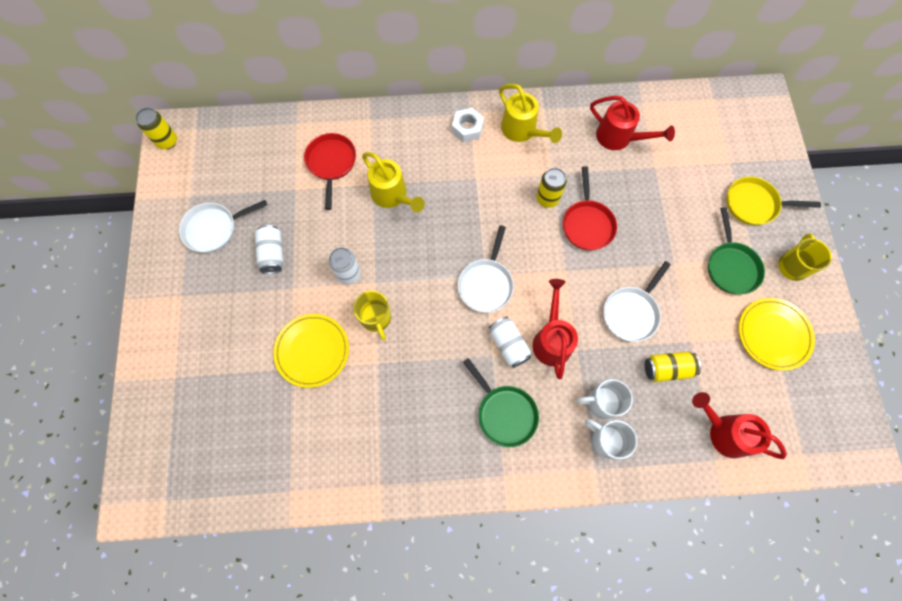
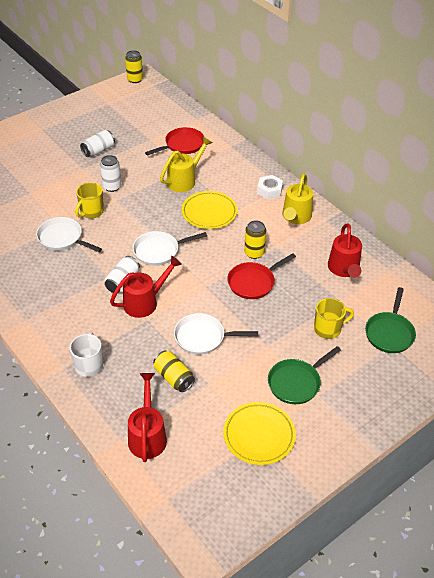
camera: 55 degrees right, 25 degrees down
(214, 228) = (95, 122): white pan -> white pan (63, 238)
(312, 351) = (47, 195): yellow plate -> yellow plate (209, 213)
(392, 196) = (184, 180): yellow watering can -> yellow watering can turned 150 degrees counterclockwise
(504, 412) = (71, 301): green pan -> green pan (389, 333)
(602, 402) = (117, 350): white mug -> none
(754, 204) = (368, 375): yellow pan -> none
(792, 266) = (335, 424): yellow mug -> yellow mug (328, 329)

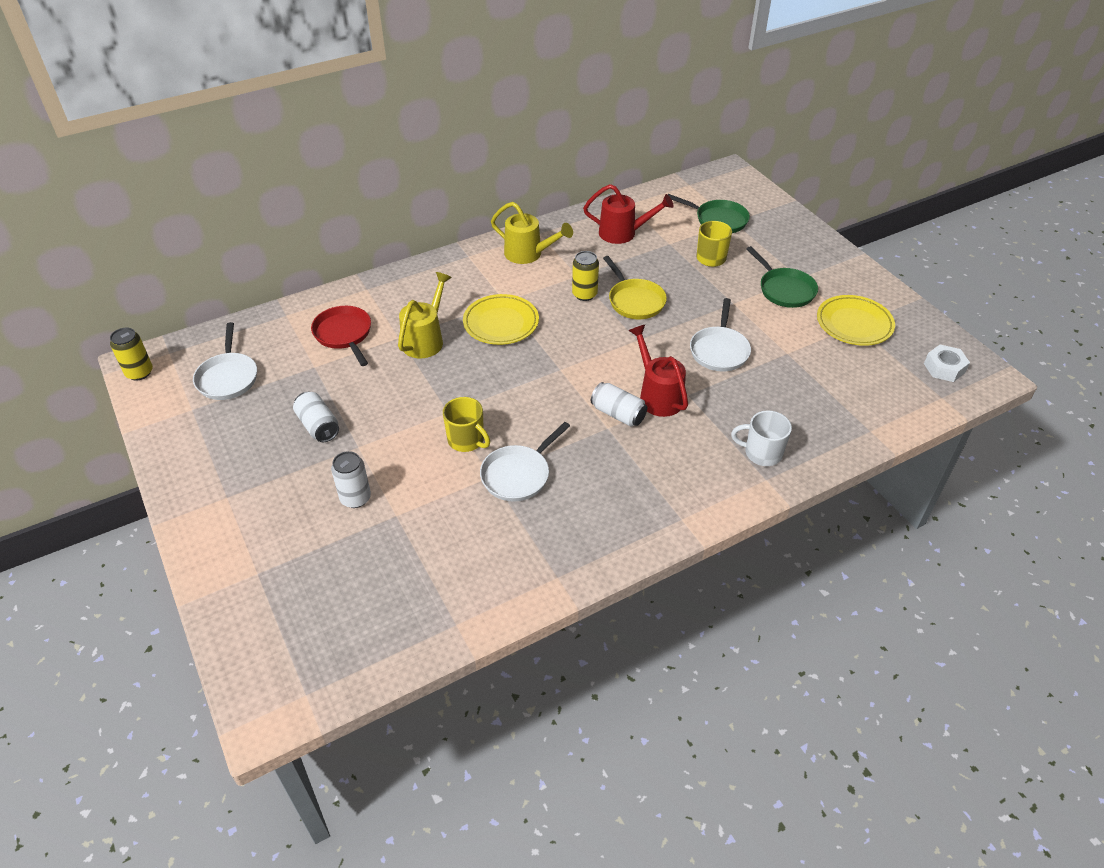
camera: 80 degrees left, 0 degrees up
(112, 187) = (415, 415): white can -> white can (355, 498)
(147, 435) = (863, 407): red watering can -> none
(159, 251) = (565, 375): white pan -> white pan (228, 377)
(173, 377) = (780, 379): yellow can -> none
(184, 180) = (425, 339): yellow watering can -> yellow watering can turned 60 degrees clockwise
(254, 282) = (634, 301): red pan -> yellow pan
(269, 190) = (472, 267): white nut -> white nut (944, 368)

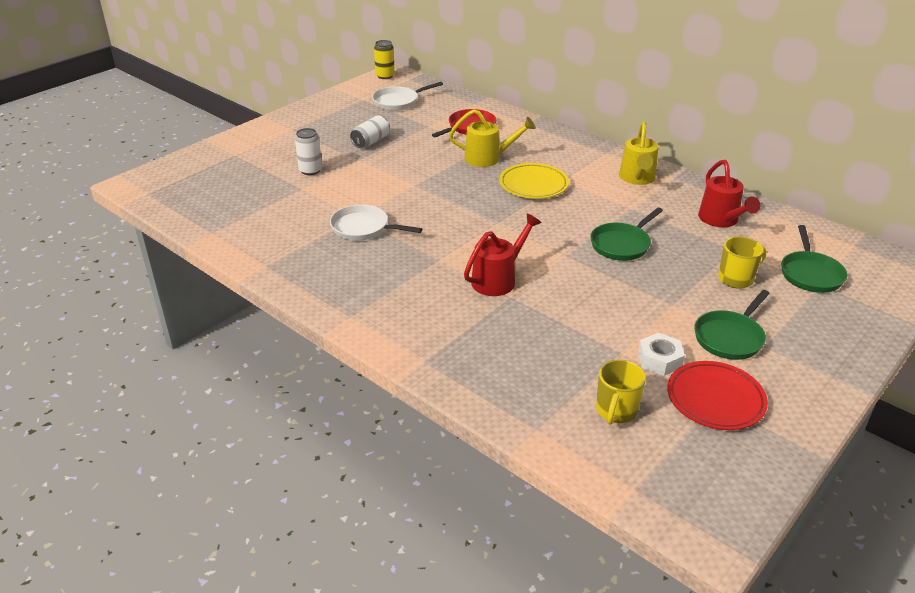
camera: 70 degrees right, 10 degrees down
(466, 440) = (388, 199): yellow mug -> yellow mug (616, 411)
(584, 294) = (607, 216): yellow can -> none
(618, 414) = (460, 262): white can -> none
(634, 301) = (622, 244): yellow pan -> green pan
(719, 350) = (589, 306): white pan -> none
(762, 453) = (457, 353): white mug -> none
(854, 324) = (715, 399): yellow plate -> red plate
(944, 368) = (695, 489): white nut -> white nut (659, 360)

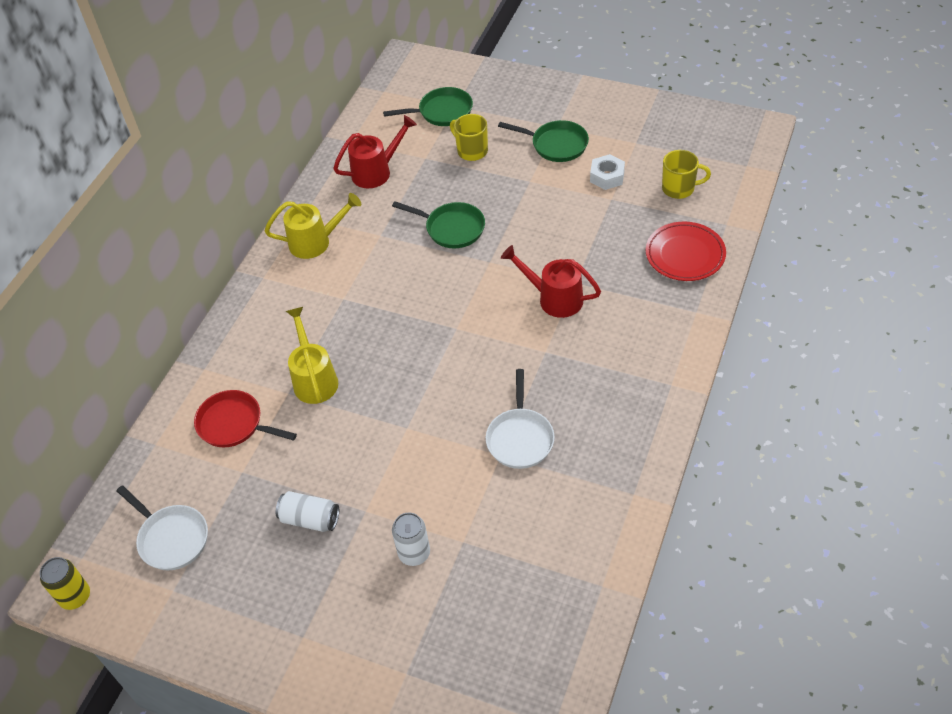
camera: 105 degrees left, 15 degrees up
(533, 185) = (363, 321): yellow plate -> none
(715, 399) = (634, 143): red plate -> red plate (685, 255)

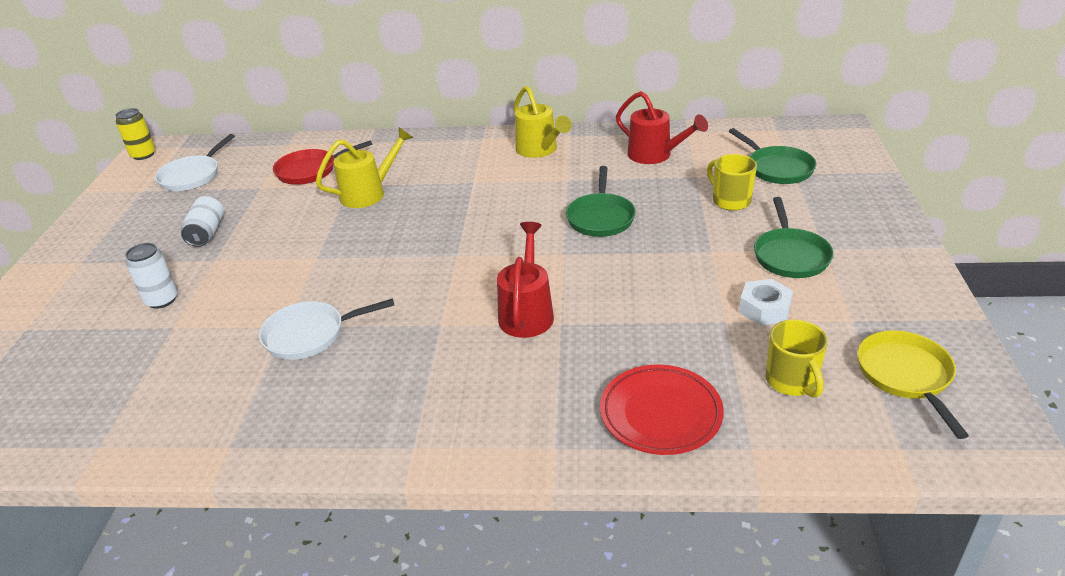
camera: 70 degrees right, 15 degrees down
(234, 424) = (311, 170): red pan -> red pan turned 120 degrees counterclockwise
(471, 151) = (730, 201): yellow mug -> yellow mug turned 60 degrees counterclockwise
(693, 141) = (906, 376): none -> yellow pan

